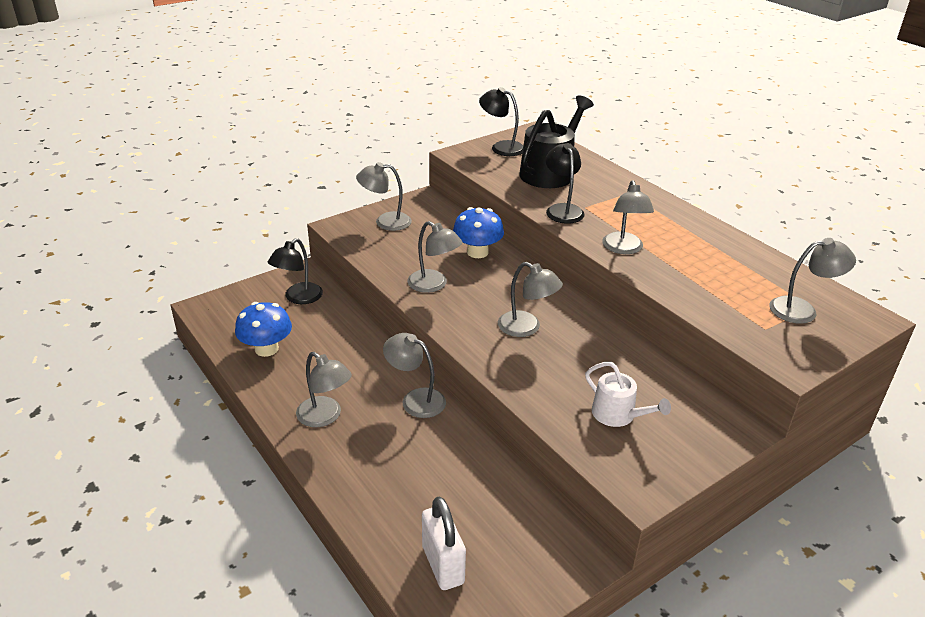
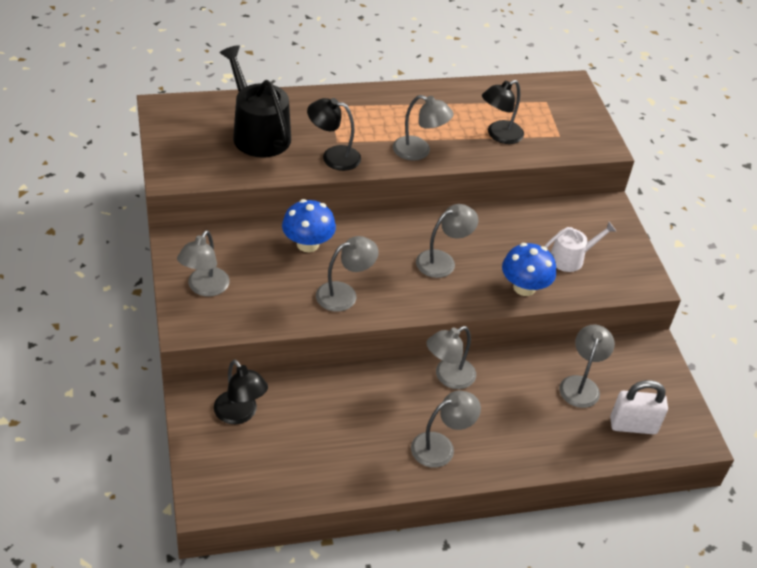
camera: 70 degrees left, 10 degrees up
(266, 349) = (315, 464): blue mushroom -> blue mushroom (524, 287)
(501, 147) = (180, 142): black lamp -> black lamp (499, 135)
(802, 310) = (547, 107): grey lamp -> grey lamp (581, 385)

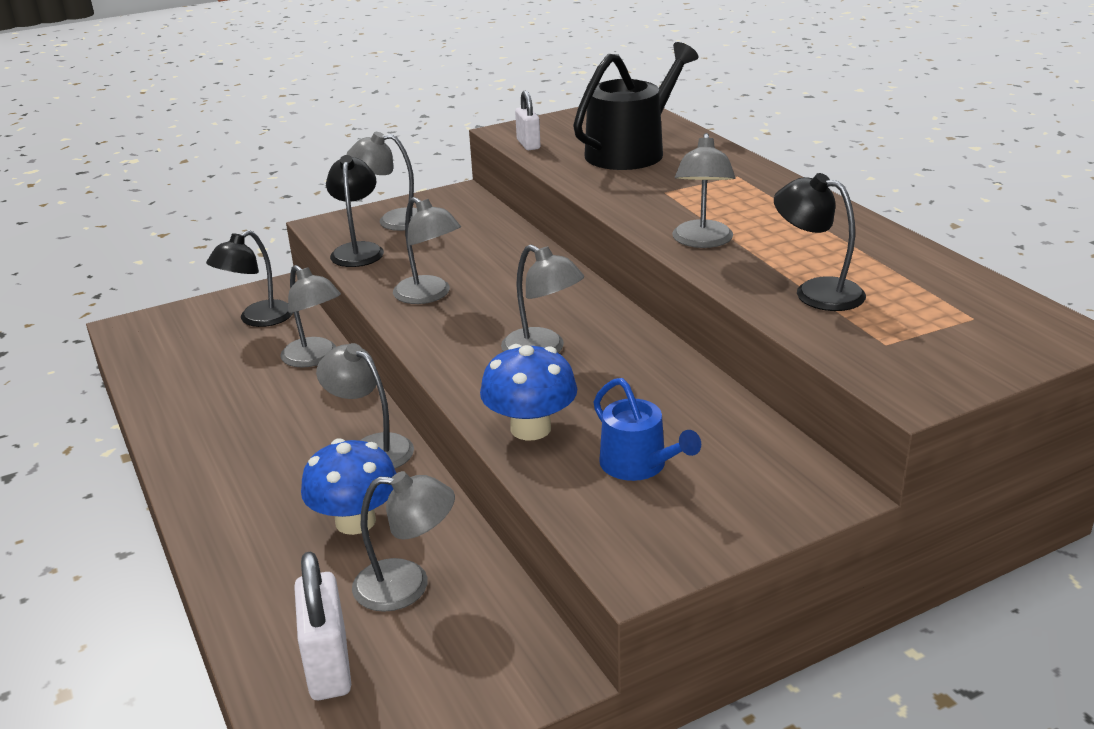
camera: 80 degrees right, 15 degrees down
(207, 174) = (528, 144): none -> white padlock
(308, 244) = (508, 257): blue mushroom -> blue mushroom (355, 521)
(333, 156) = (630, 195): black lamp -> black lamp (358, 250)
(441, 447) = (235, 465): grey lamp -> grey lamp (315, 358)
(571, 258) = (638, 465): white watering can -> blue watering can

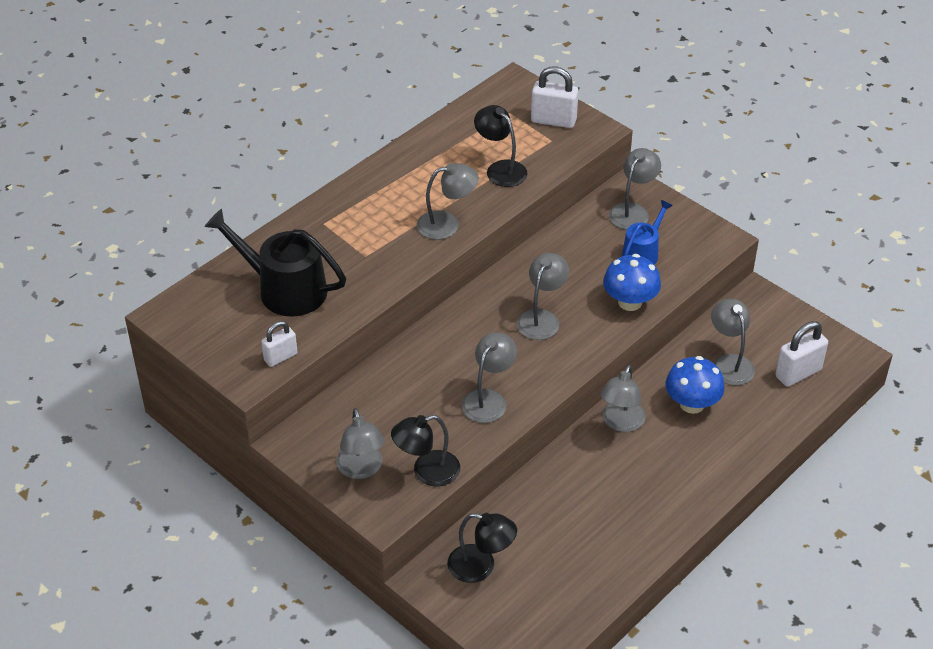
camera: 110 degrees left, 15 degrees up
(315, 358) = (526, 500): grey lamp -> grey lamp (632, 211)
(816, 291) = (500, 169): black lamp -> black lamp turned 120 degrees clockwise
(945, 354) = (553, 121): none -> white padlock

